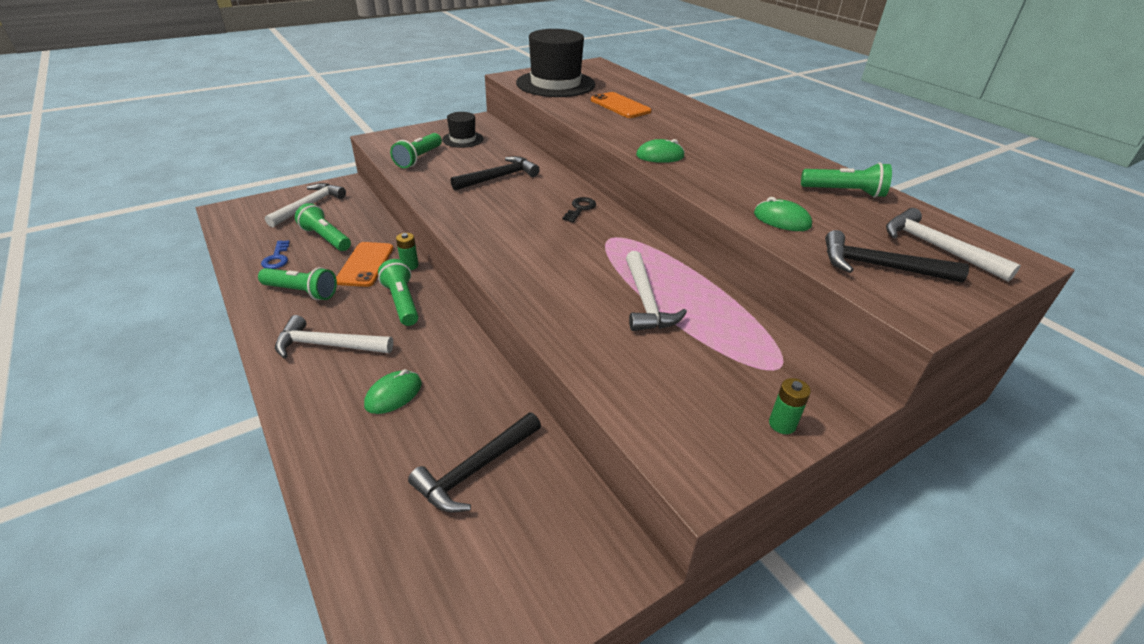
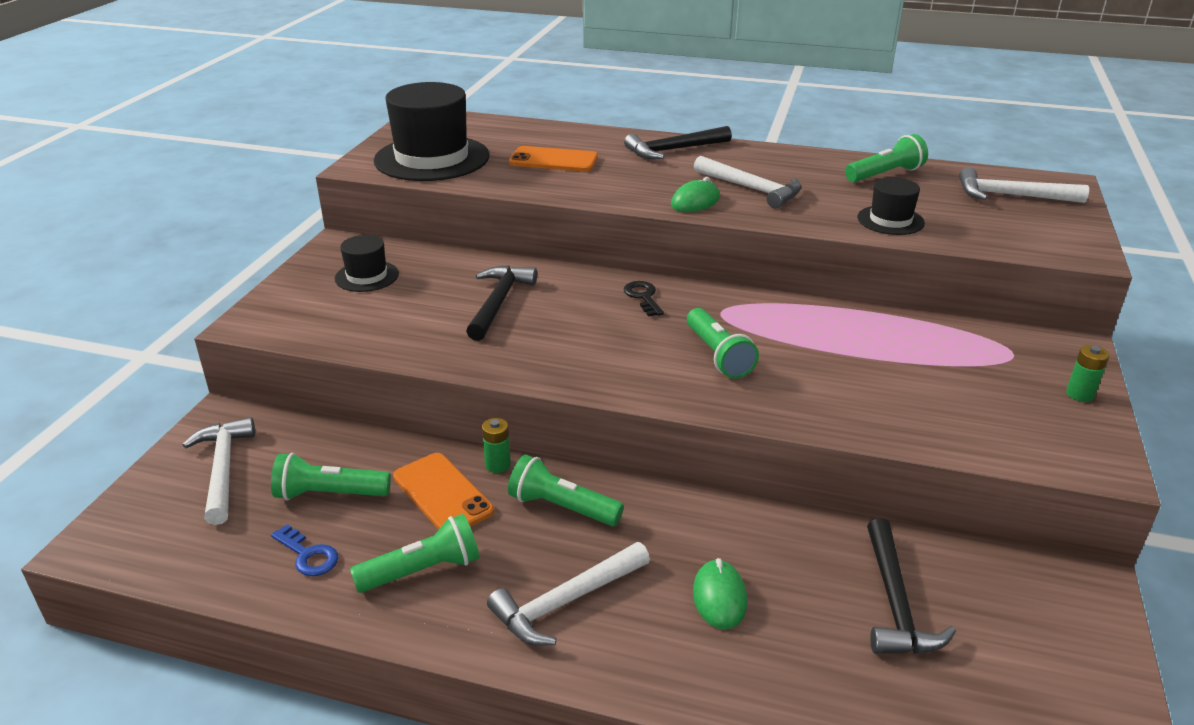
camera: 40 degrees left, 5 degrees down
(419, 159) = (358, 324): green flashlight -> green flashlight (718, 355)
(646, 301) = (849, 355): white hammer -> white hammer (751, 189)
(781, 220) = (890, 220): green mouse -> black hat
(879, 267) = (1008, 229): black hammer -> black hammer (673, 150)

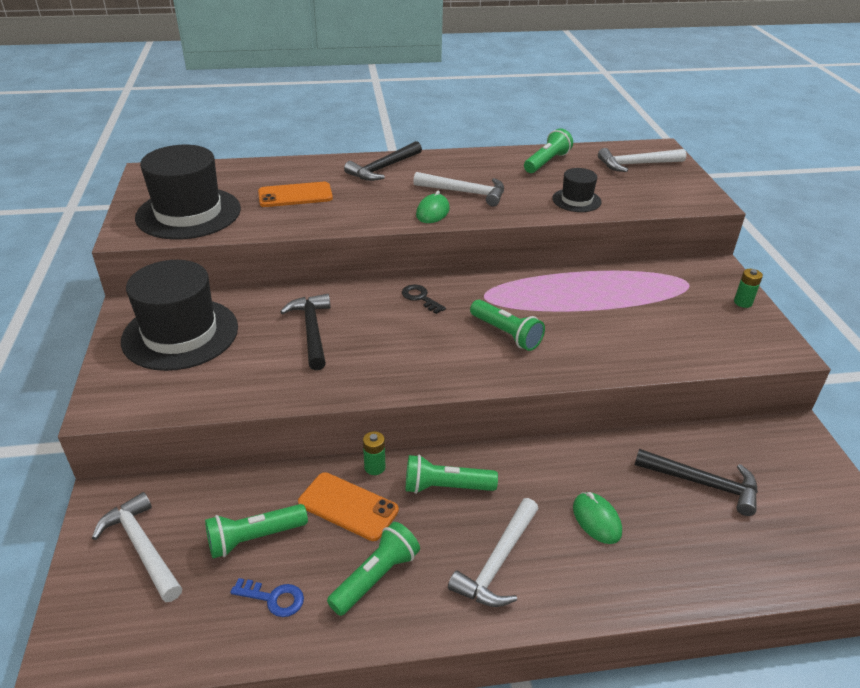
camera: 25 degrees left, 5 degrees up
(367, 276) = (180, 334): black hat -> black hat, size x2.00
(895, 603) = (703, 483): black hammer -> black hammer turned 45 degrees counterclockwise

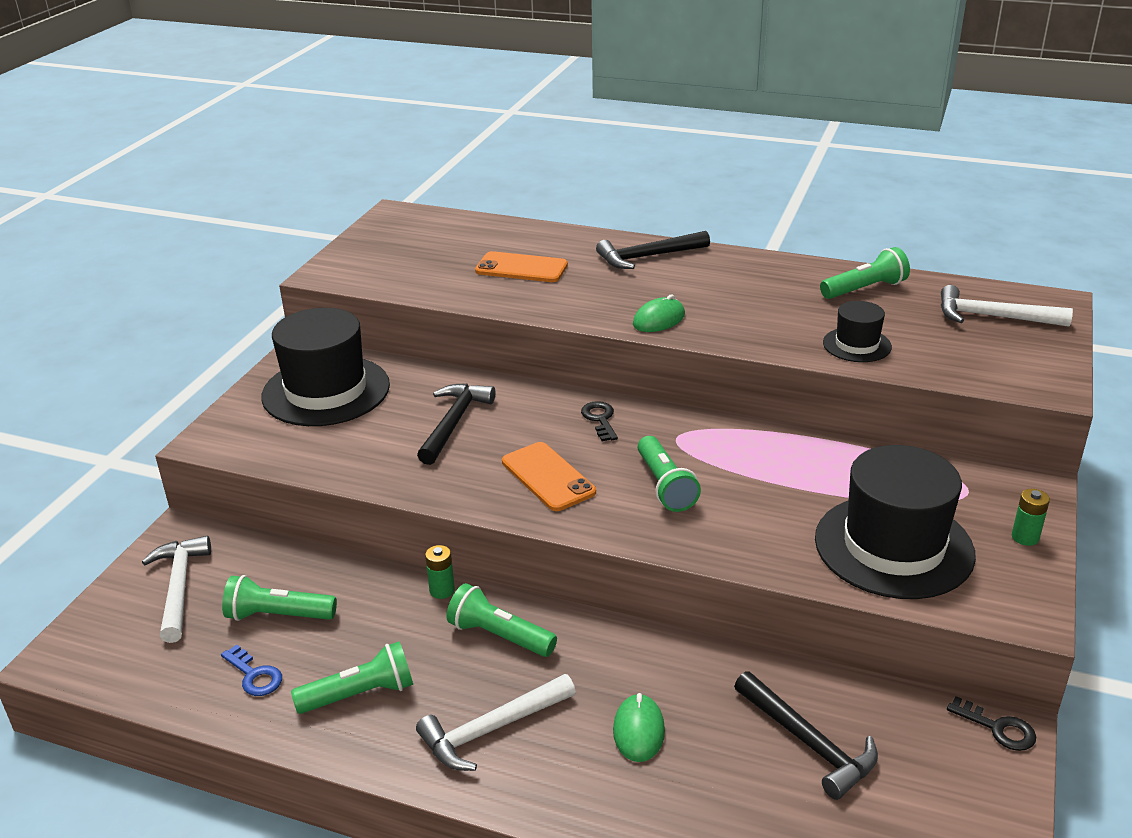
camera: 30 degrees right, 5 degrees down
(188, 213) = (397, 265): black hat -> black hat (893, 546)
(348, 506) = (386, 618): orange phone -> orange phone (548, 477)
(465, 192) = (720, 305): white hammer -> none
(792, 430) = (998, 728): none -> black key

